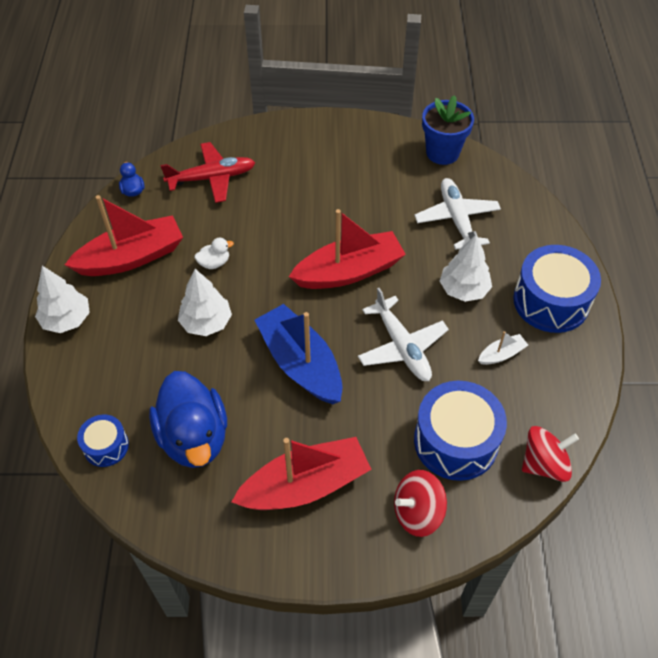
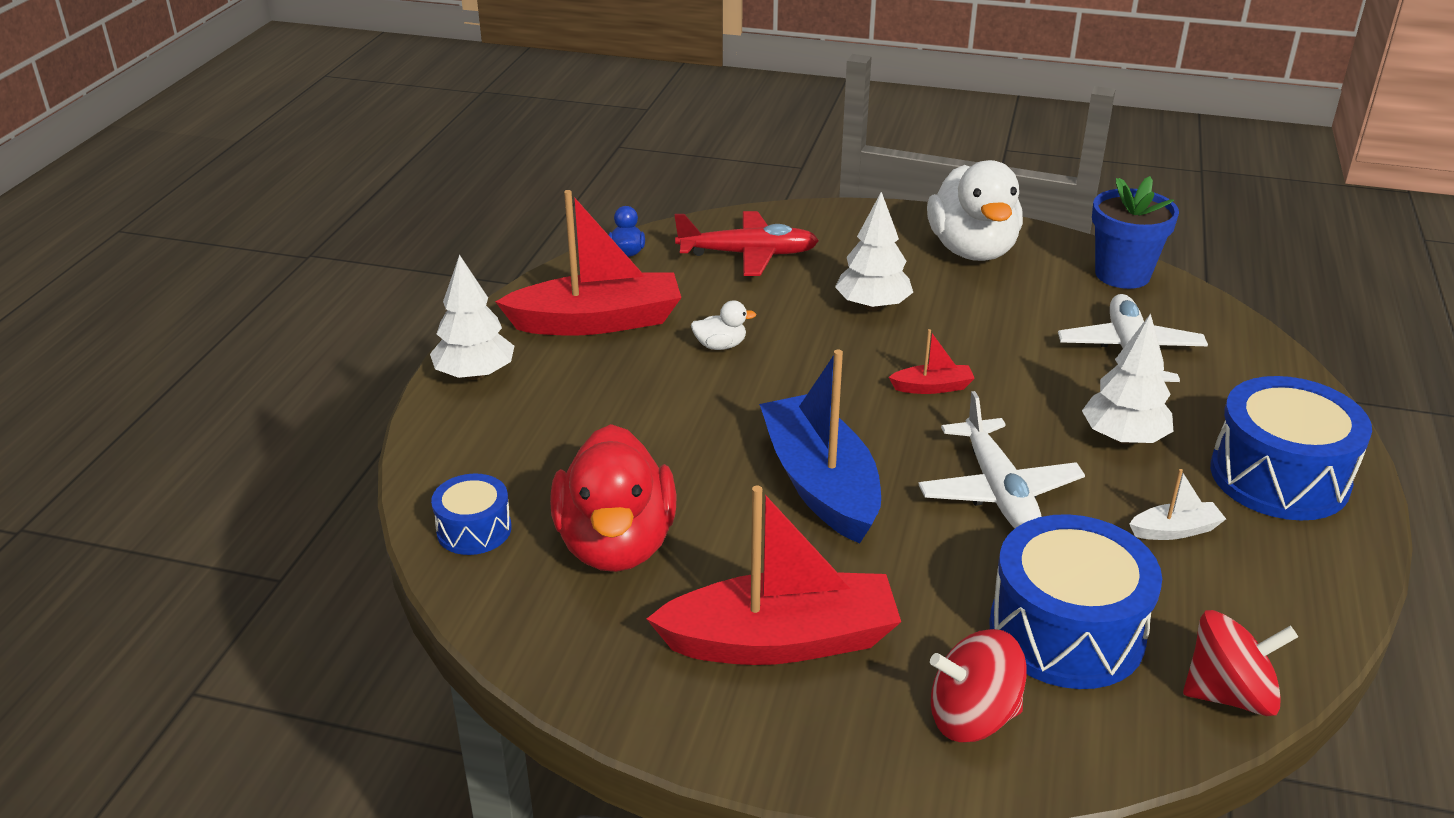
camera: 15 degrees right, 20 degrees down
(194, 437) = (616, 544): blue duck -> red duck
(206, 323) = (684, 411): white tree -> white tree (872, 306)
(349, 271) = (932, 387): red boat -> red boat, size x0.44
(350, 148) = (972, 250): none -> white duck

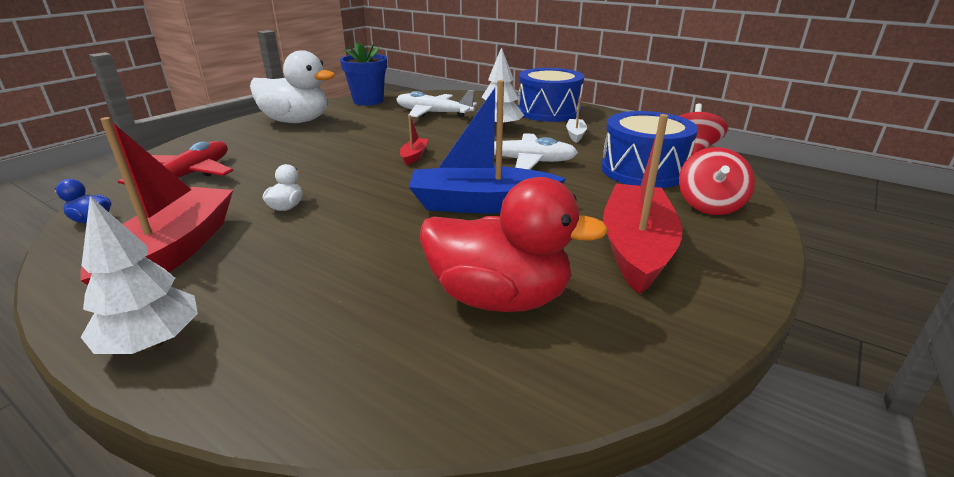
camera: 70 degrees left, 5 degrees down
(474, 530) = (426, 386): blue drum -> none
(872, 306) = (312, 154): white tree -> none

